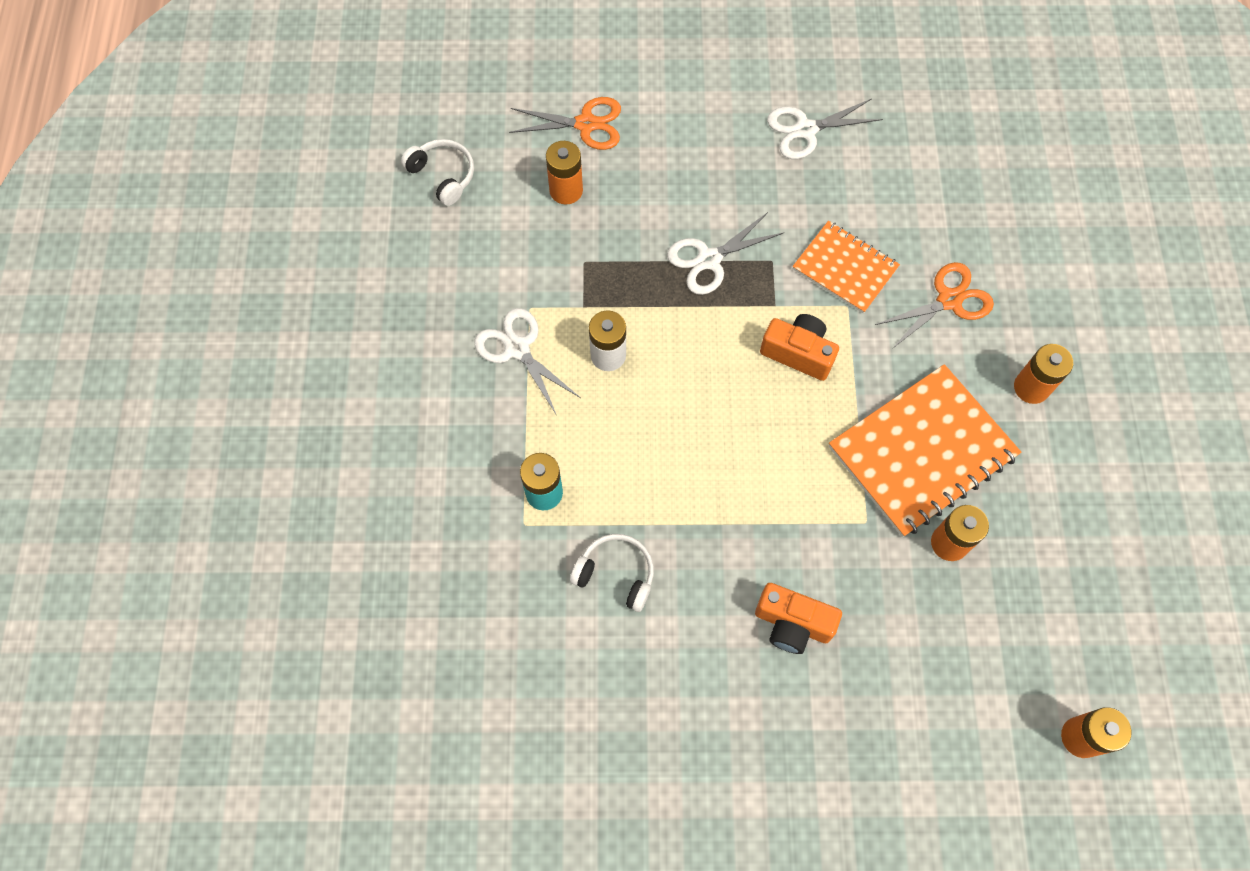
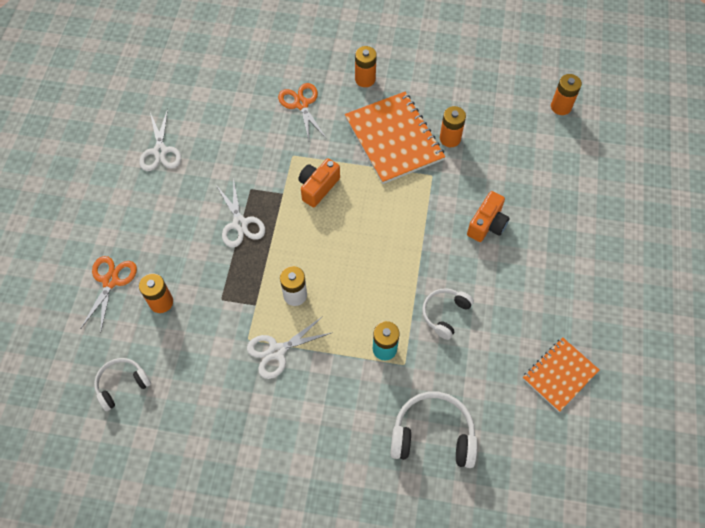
camera: 80 degrees left, 5 degrees down
(421, 580) = (433, 435): none -> white headphones
(845, 268) = (266, 151): orange notebook -> orange notebook (559, 374)

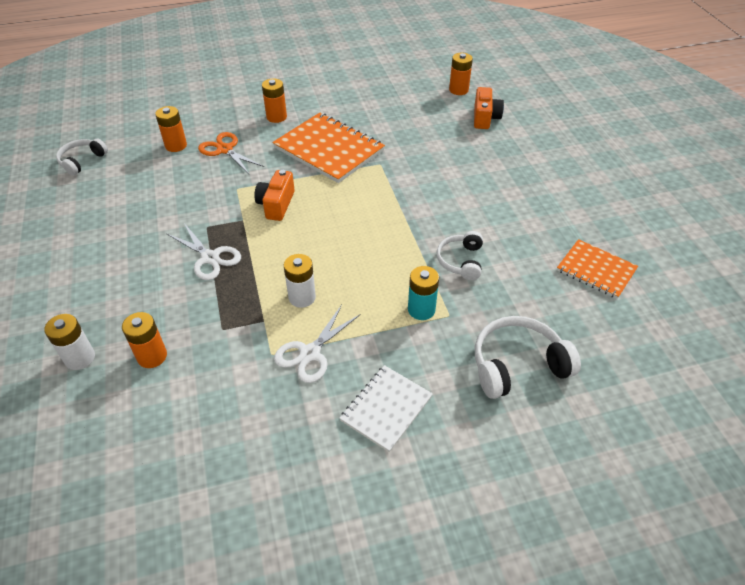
camera: 25 degrees left, 15 degrees down
(110, 281) = (80, 358): orange scissors -> white battery
(122, 385) = (139, 457): white headphones -> white headphones (82, 161)
(160, 151) = (90, 226): white scissors -> none
(310, 426) = (386, 408): none -> white notebook
(450, 138) = (379, 135): orange battery -> orange battery (176, 145)
(487, 224) = (453, 183): orange camera -> orange camera (485, 118)
(559, 374) = (596, 270): orange notebook -> orange notebook turned 75 degrees counterclockwise

